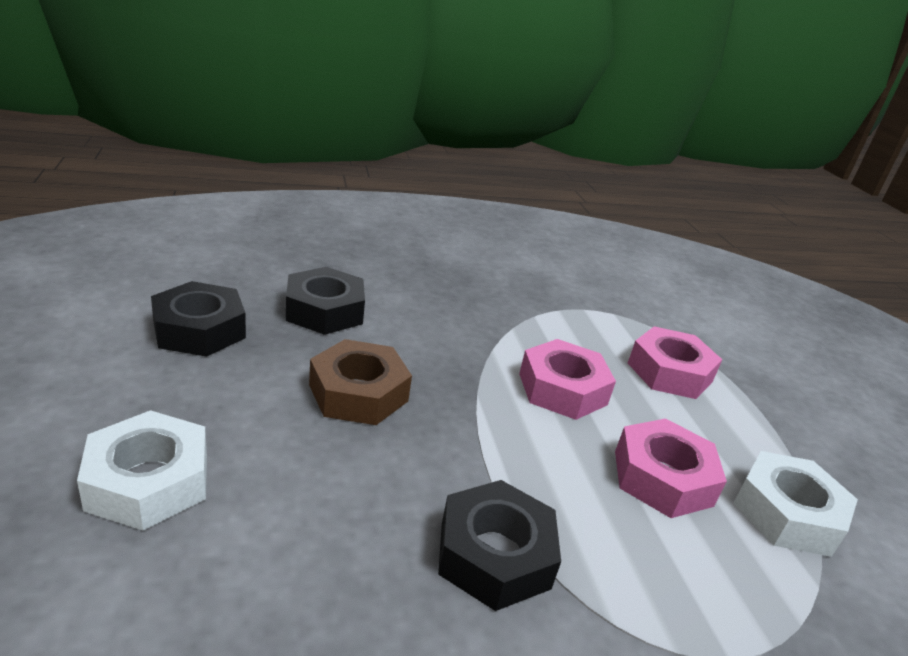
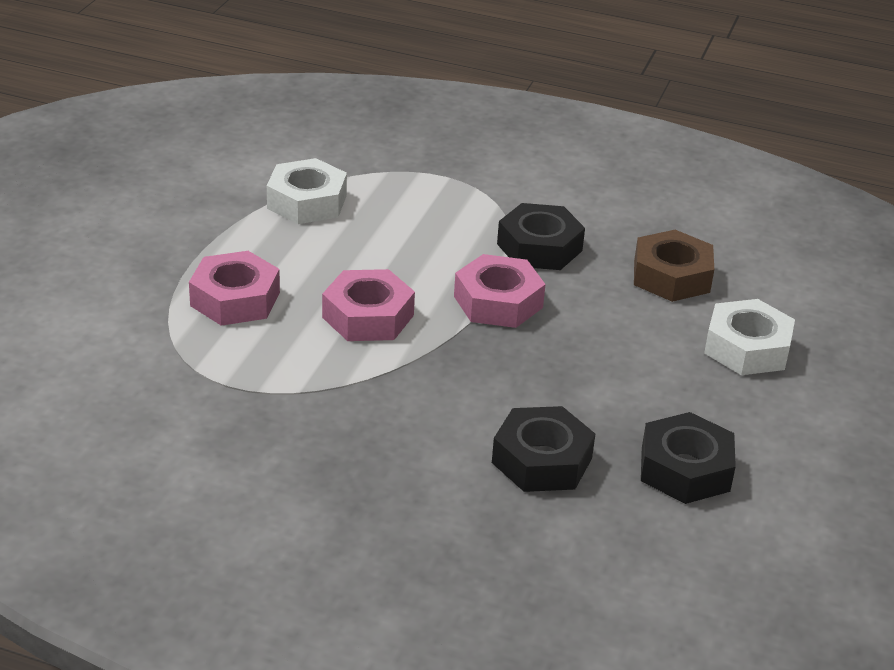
camera: 145 degrees left, 5 degrees up
(358, 393) = (561, 365): brown nut -> brown nut (671, 276)
(662, 478) = (370, 242): pink nut -> pink nut (498, 302)

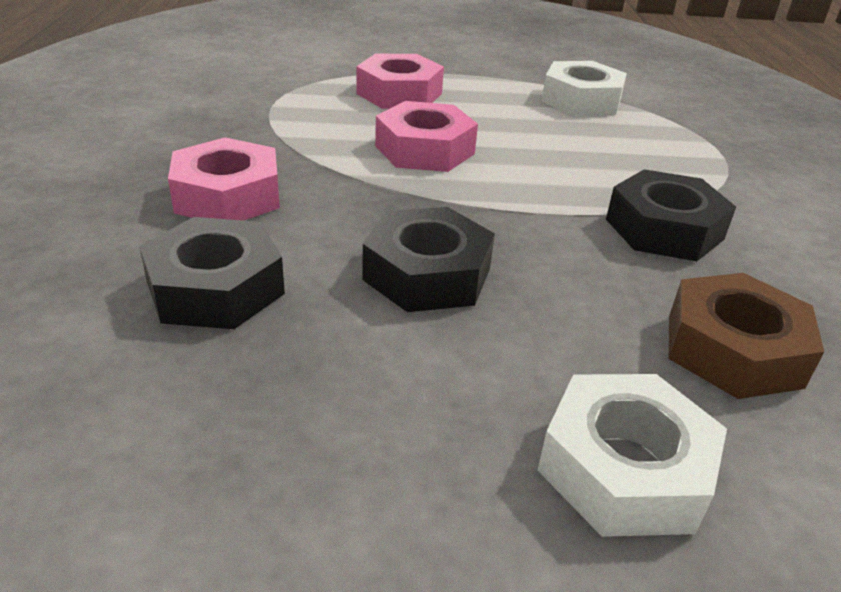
camera: 70 degrees right, 0 degrees up
(498, 302) = (521, 216): pink nut -> pink nut (228, 196)
(685, 469) = (238, 429): black nut -> black nut (427, 274)

